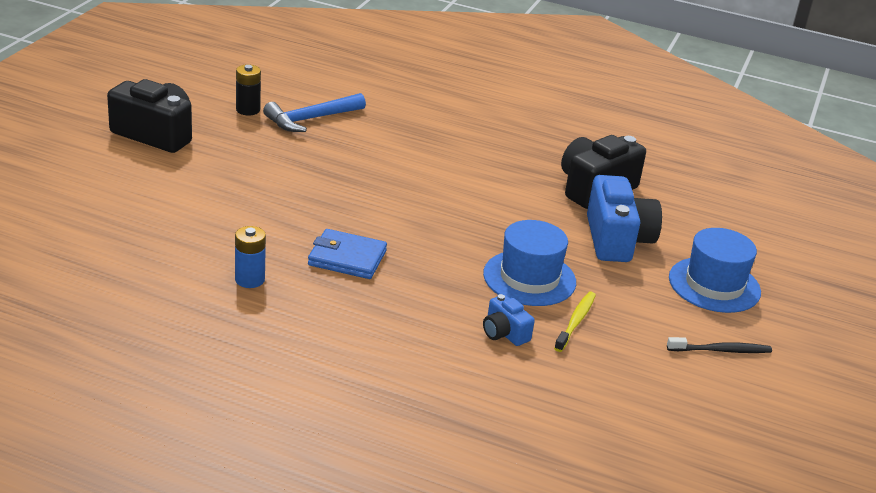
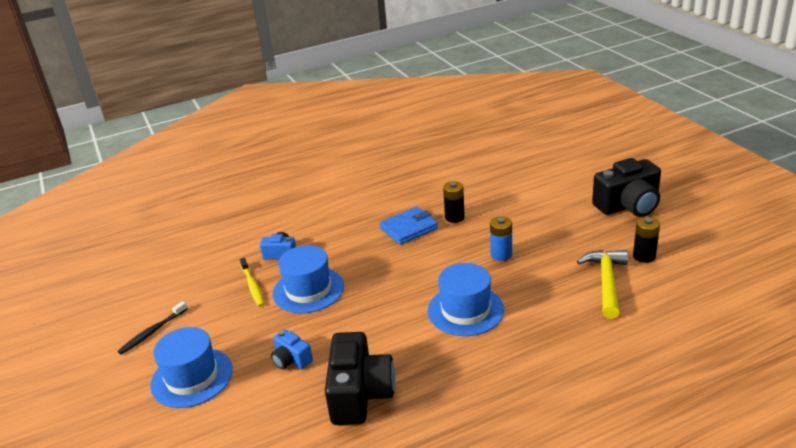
camera: 140 degrees right, 0 degrees up
(249, 279) = (425, 191): blue battery -> blue battery (501, 255)
(290, 234) = (454, 217): none -> black battery
(311, 119) = (606, 282): blue hammer -> yellow hammer
(436, 175) = (465, 310): none -> blue hat
(617, 240) = (291, 360): blue camera -> blue camera, size x0.51

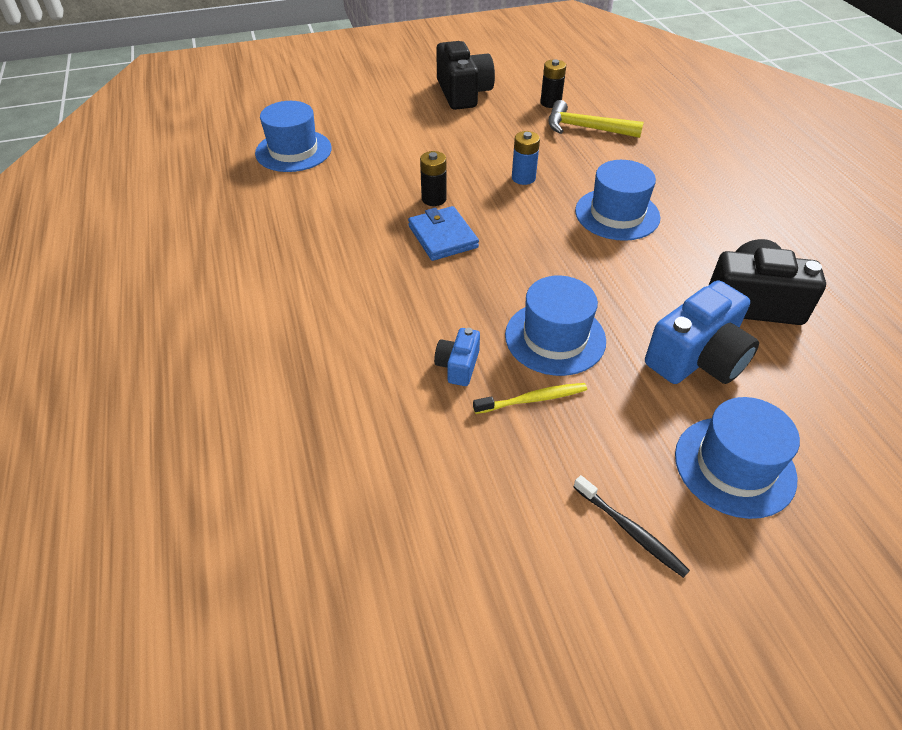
camera: 85 degrees left, 15 degrees up
(291, 360) = (697, 358): blue camera -> blue camera, size x1.96
(492, 151) = (293, 151): none -> blue hat

